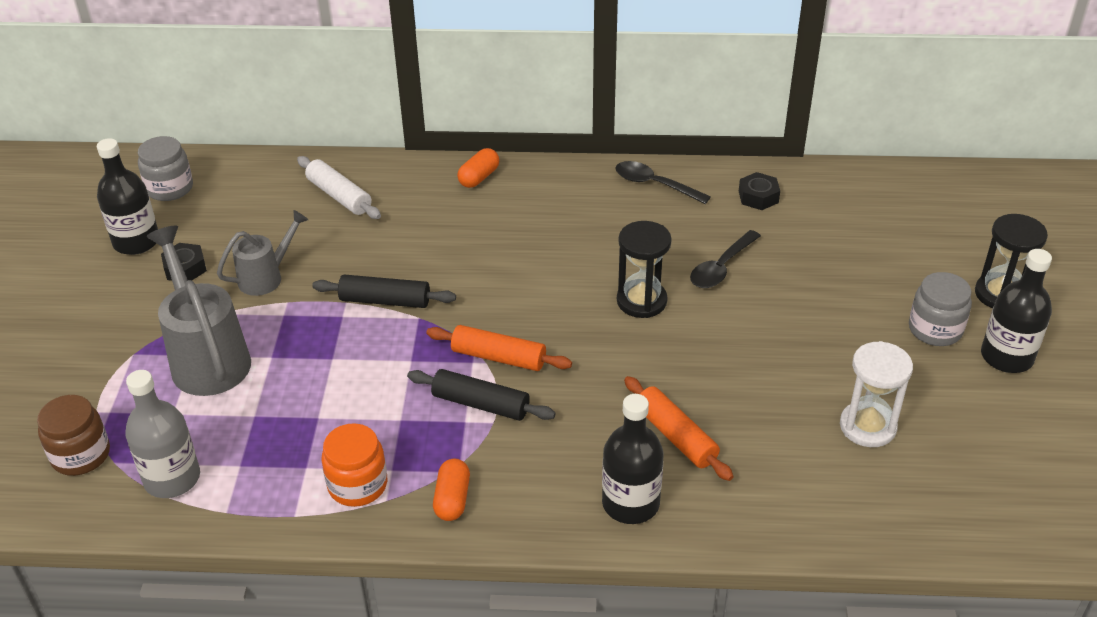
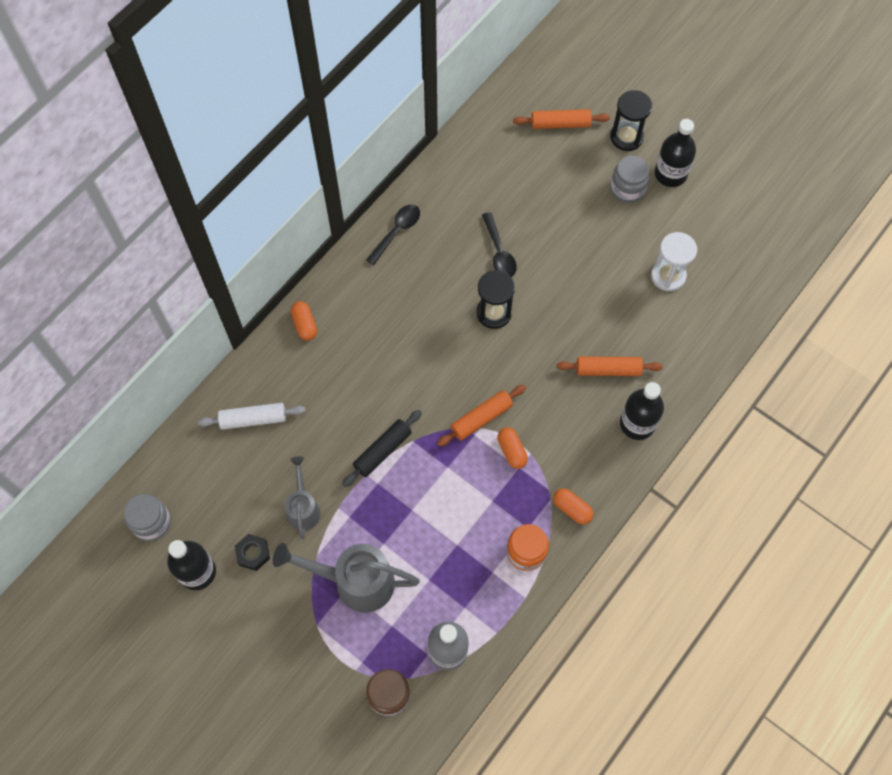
camera: 55 degrees left, 25 degrees up
(481, 404) = (511, 451): black rolling pin -> orange capsule
(654, 184) = (396, 232): black spoon -> black spoon turned 150 degrees clockwise
(758, 197) = (454, 186): black nut -> none
(940, 234) = (560, 124): none -> orange rolling pin

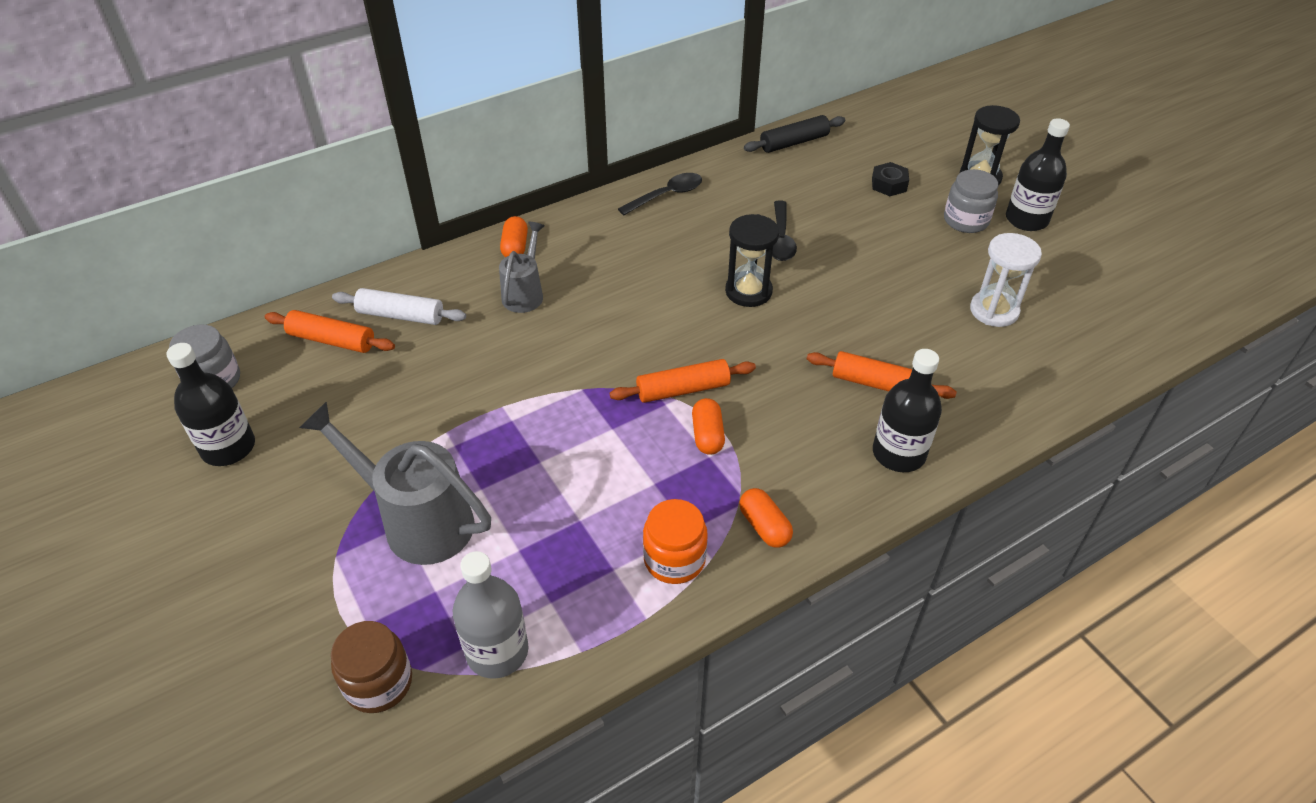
camera: 20 degrees right, 20 degrees down
(253, 553) = (309, 449): black nut -> black nut (889, 184)
(303, 508) = (402, 419): grey watering can -> grey watering can (525, 293)
(382, 451) = (537, 388): black rolling pin -> black rolling pin (794, 142)
(560, 124) = (902, 151): orange rolling pin -> orange rolling pin (332, 340)

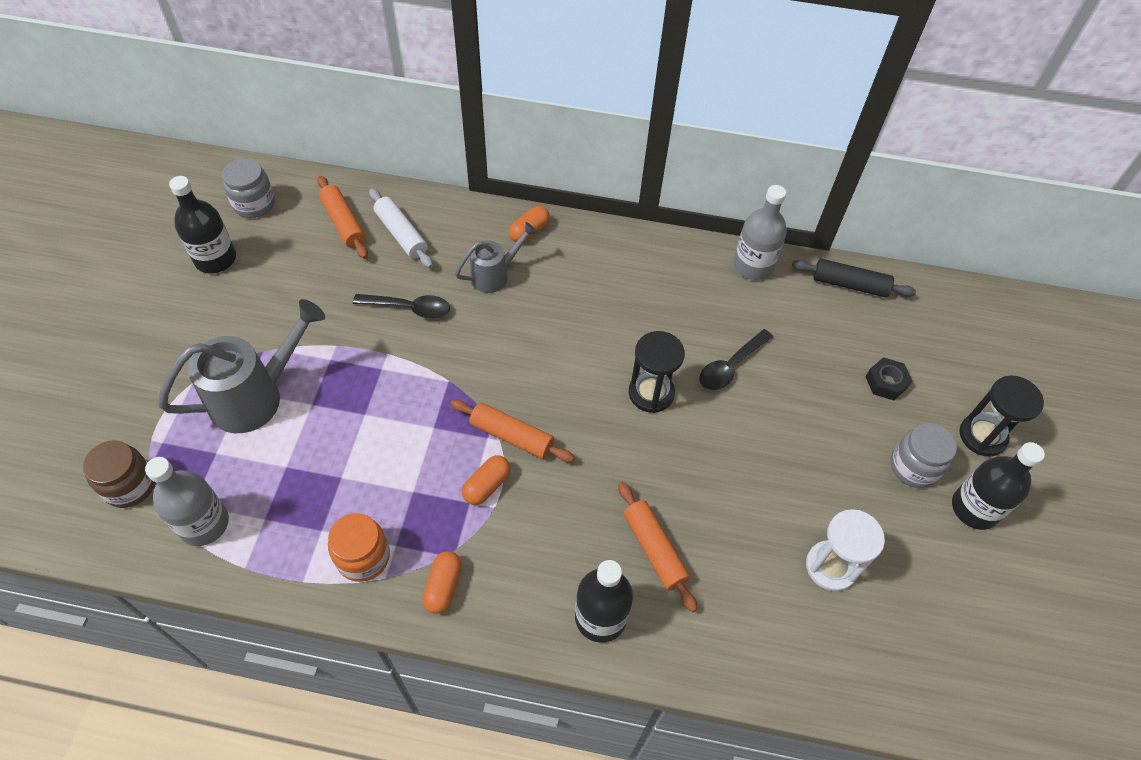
camera: 40 degrees right, 10 degrees up
(418, 521) = (256, 396): grey watering can -> grey watering can turned 75 degrees clockwise
(666, 195) = (686, 263): black spoon -> black spoon (409, 308)
(715, 169) = (753, 265): none -> grey bottle

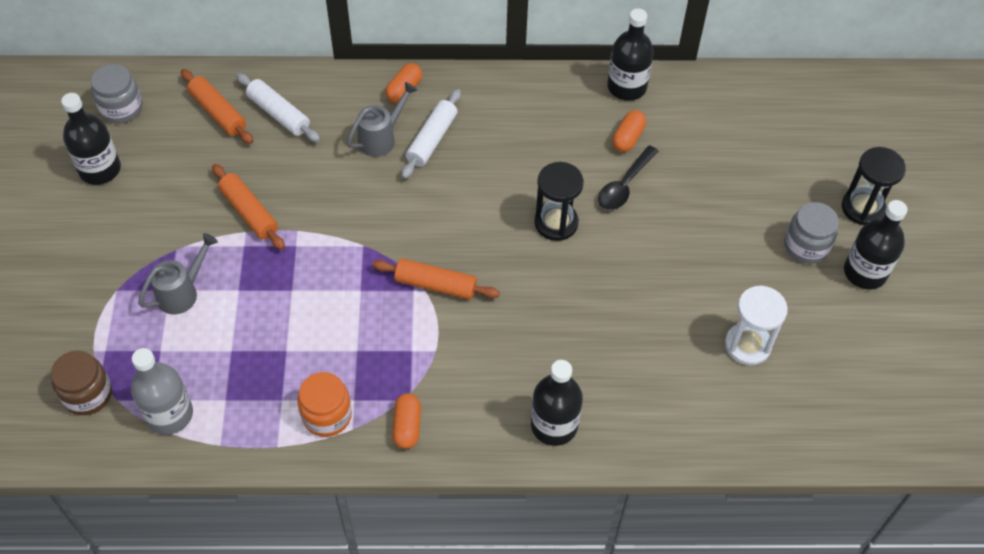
camera: 10 degrees left, 0 degrees up
(256, 396) = (182, 292): grey watering can -> grey watering can, size x0.59
(409, 308) = (307, 184): black spoon -> none
(487, 485) = (424, 332): orange capsule -> orange capsule (628, 138)
(544, 285) = (432, 139): none -> white rolling pin
(654, 549) = (589, 359): orange rolling pin -> orange rolling pin (249, 212)
(753, 265) = (627, 87): grey bottle -> black bottle
(850, 284) = (721, 89): black rolling pin -> none
(886, 382) = (769, 175): black nut -> none

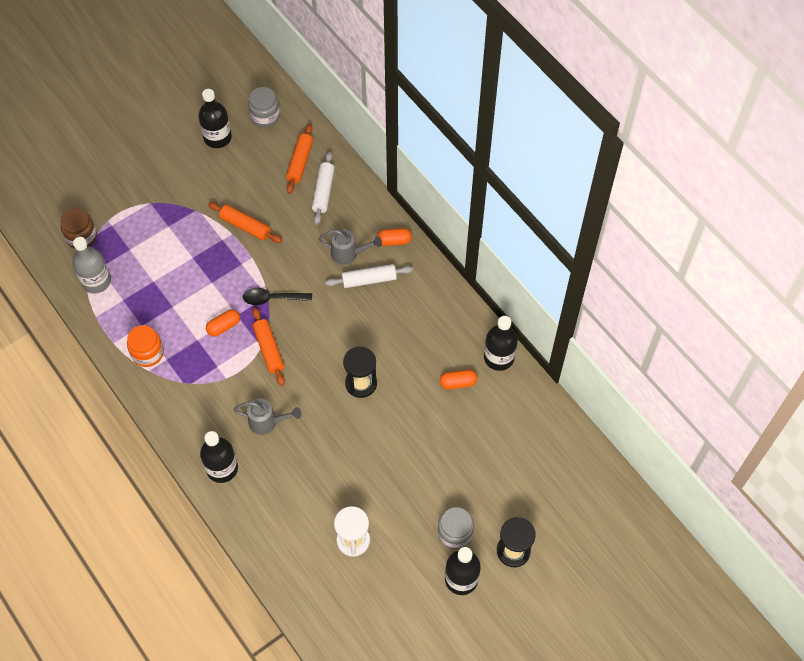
camera: 55 degrees right, 5 degrees up
(182, 292) = (171, 233): grey watering can -> grey watering can (267, 422)
(249, 212) = (245, 226): orange rolling pin -> orange rolling pin turned 75 degrees counterclockwise
(407, 426) = (168, 396): orange capsule -> orange capsule (223, 326)
(624, 185) = (419, 403): black spoon -> black spoon (272, 298)

